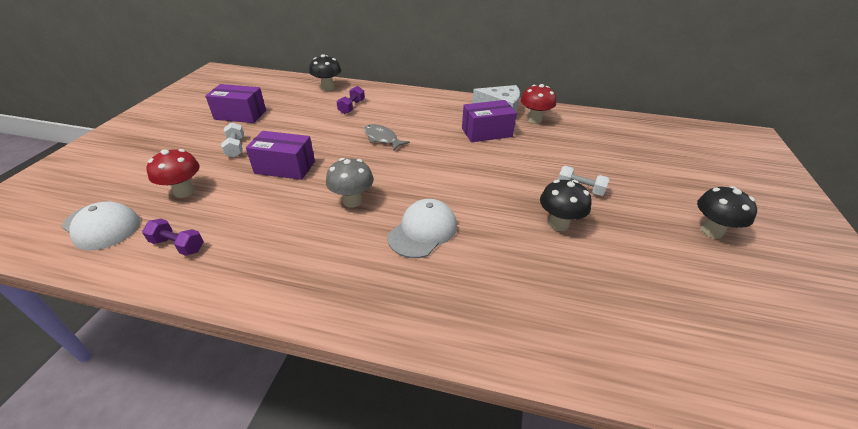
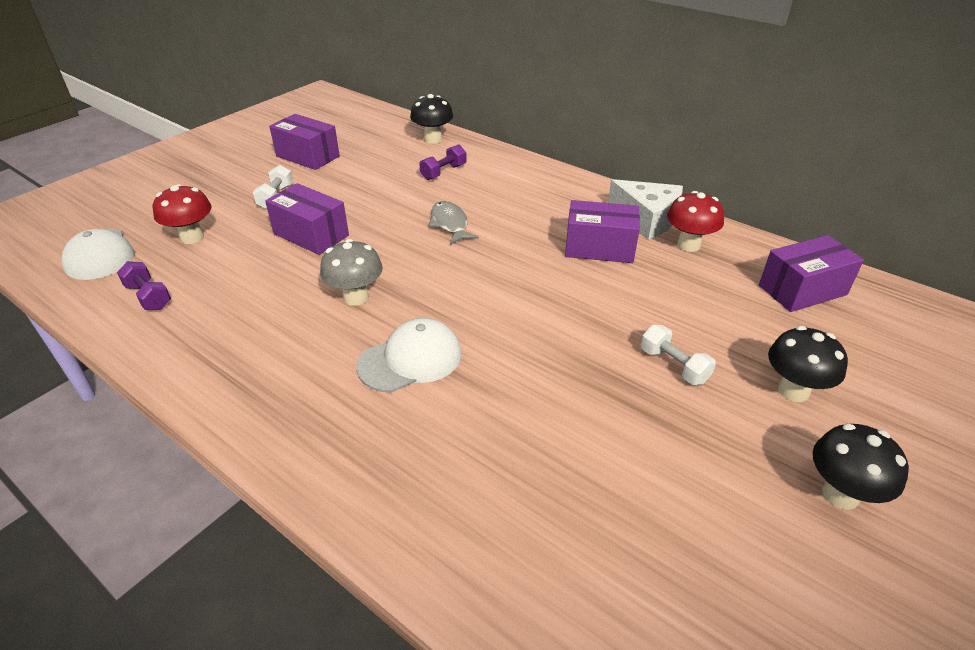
camera: 25 degrees right, 0 degrees up
(558, 224) = (598, 406): black mushroom -> black mushroom (793, 391)
(610, 130) = (802, 290): none -> purple box

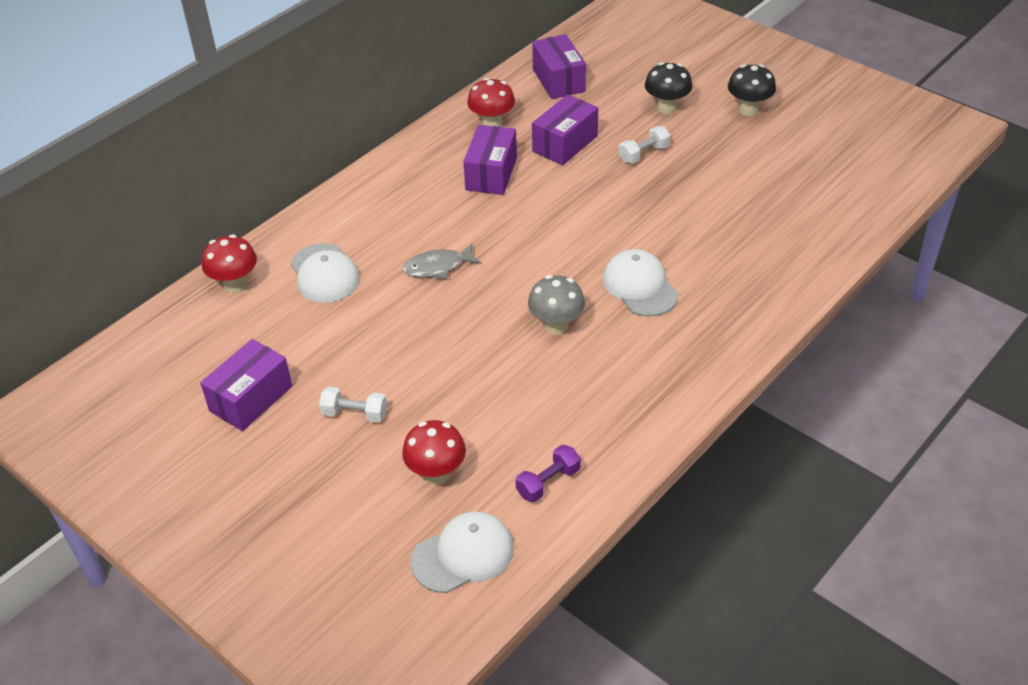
camera: 85 degrees left, 5 degrees up
(311, 235) = (444, 371): purple box -> purple box (565, 144)
(433, 139) = (235, 284): black mushroom -> red mushroom
(443, 172) = (324, 273): purple dumbbell -> white cap
(647, 219) = (447, 141): white cheese -> none

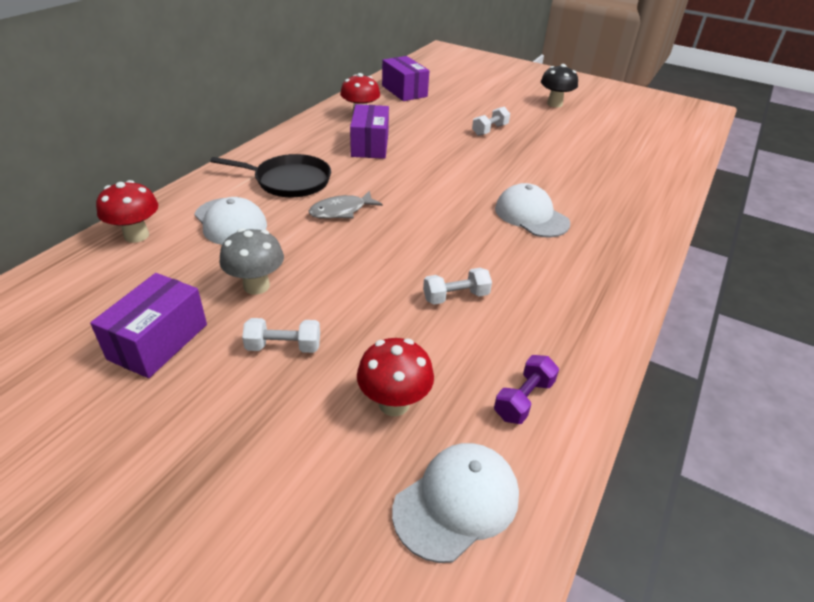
camera: 15 degrees left, 5 degrees down
(391, 222) = (289, 181): none -> black pan
(523, 378) = (455, 297): none -> white dumbbell
(556, 326) = (470, 250): grey mushroom -> grey mushroom (256, 286)
(565, 144) = (424, 126): purple box -> none
(666, 108) = (493, 104): black mushroom -> none

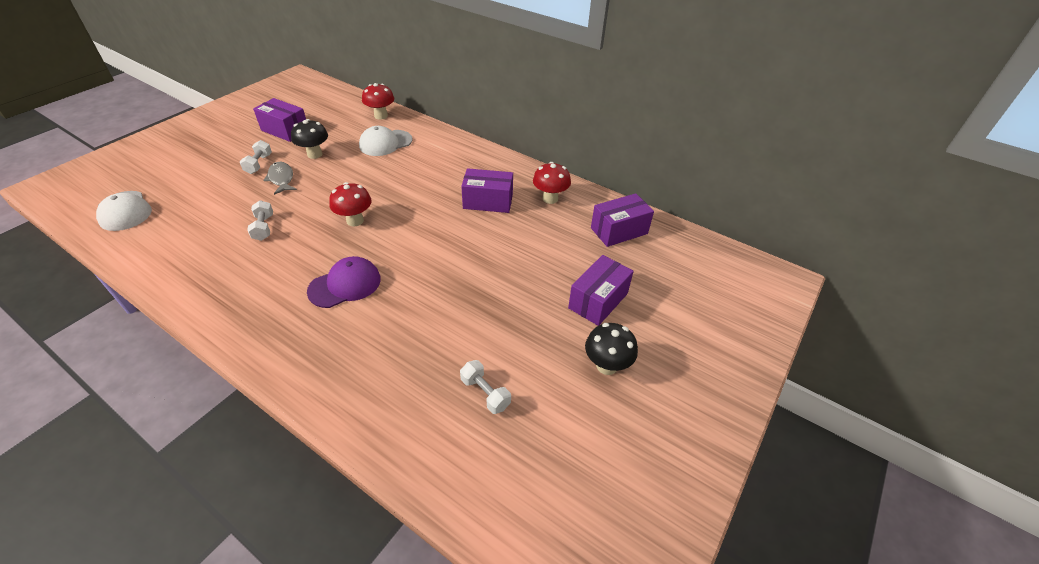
camera: 95 degrees right, 5 degrees up
(256, 286) = (314, 154): grey mushroom -> black mushroom
(289, 181) = (433, 163): black pan -> none
(341, 211) = (385, 184): grey fish -> grey fish (281, 179)
(394, 403) = (194, 197): red mushroom -> red mushroom (355, 221)
(490, 130) = (521, 285): white dumbbell -> white dumbbell (485, 393)
(493, 103) = (598, 301): none -> purple box
(523, 399) = (162, 243): purple dumbbell -> none
(531, 216) = (345, 285): white cap -> purple cap

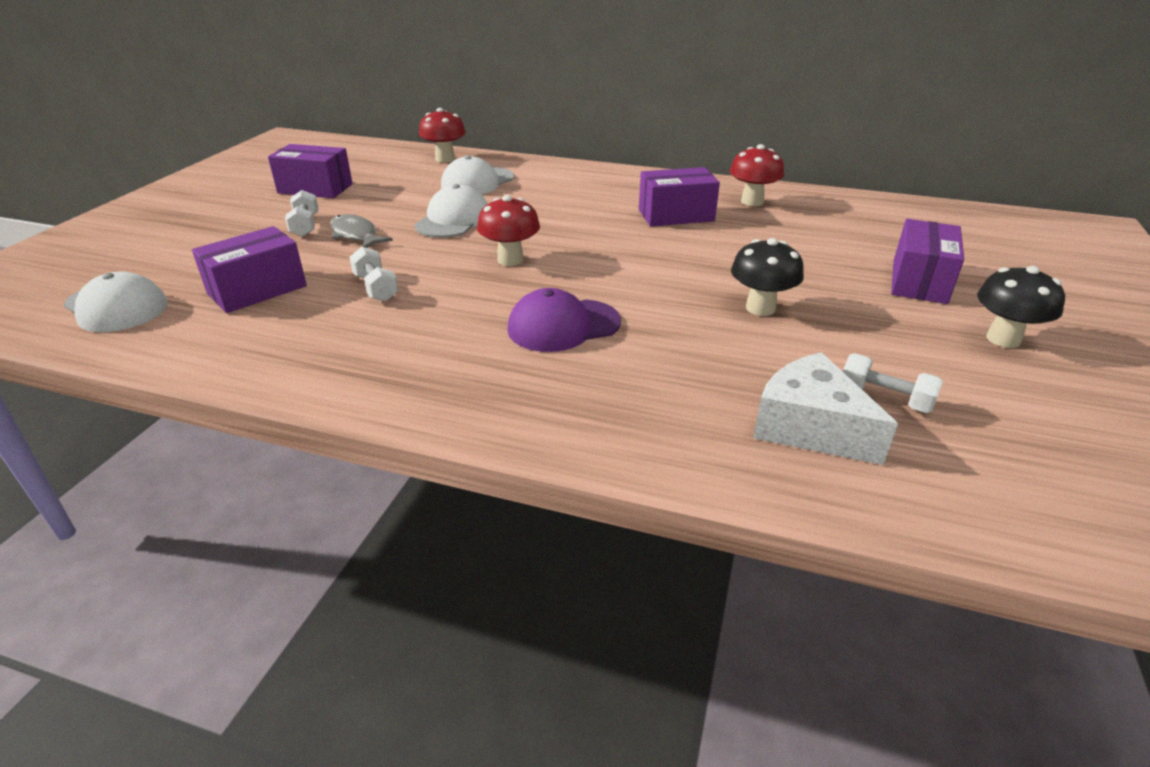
camera: 15 degrees left, 10 degrees down
(314, 154) = (384, 205): black mushroom -> black mushroom (760, 308)
(345, 285) = (563, 326): purple cap -> purple cap turned 150 degrees counterclockwise
(346, 176) = (453, 220): none -> white cap
(422, 402) = (810, 427): none -> white cheese
(619, 231) = (868, 216): purple box -> purple box (257, 290)

